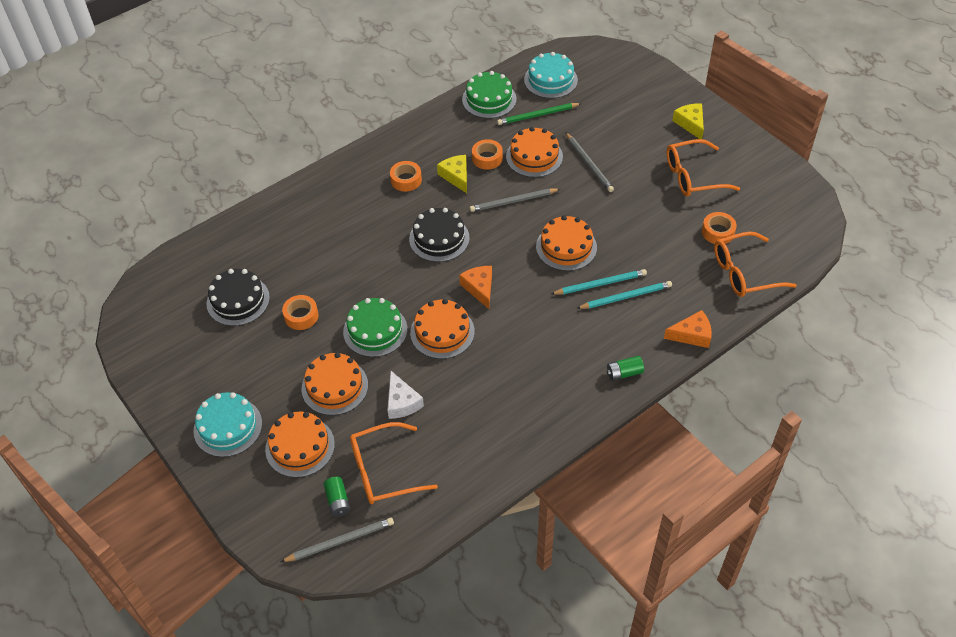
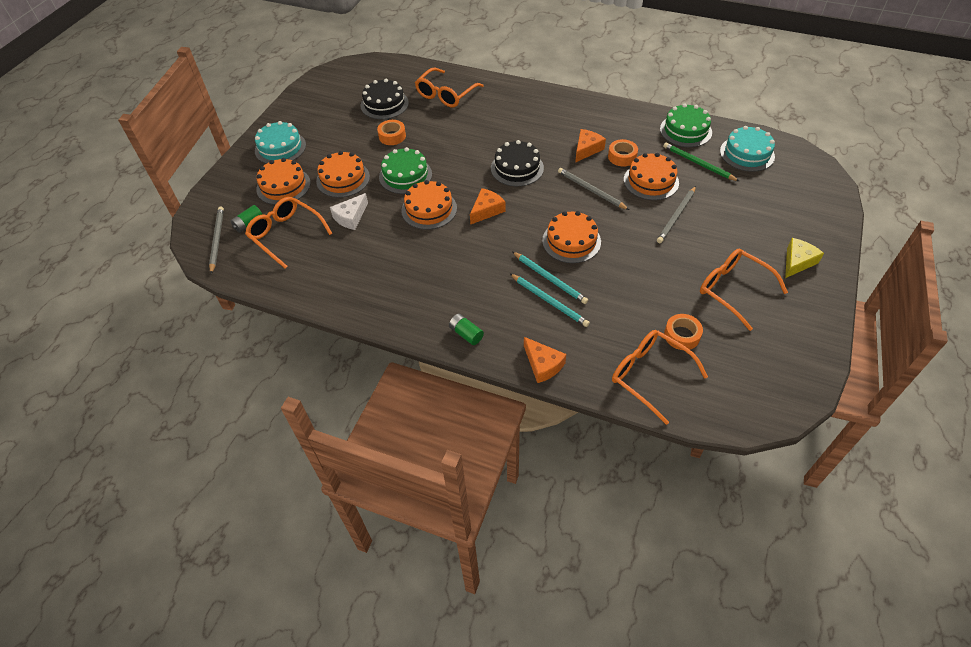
camera: 60 degrees right, 0 degrees up
(272, 241) = (445, 95): none -> orange glasses
(340, 541) = (217, 240): grey pencil -> grey pencil turned 135 degrees counterclockwise
(406, 180) = (558, 127): orange tape -> none
(456, 176) = (587, 149): yellow cheese -> orange cheese

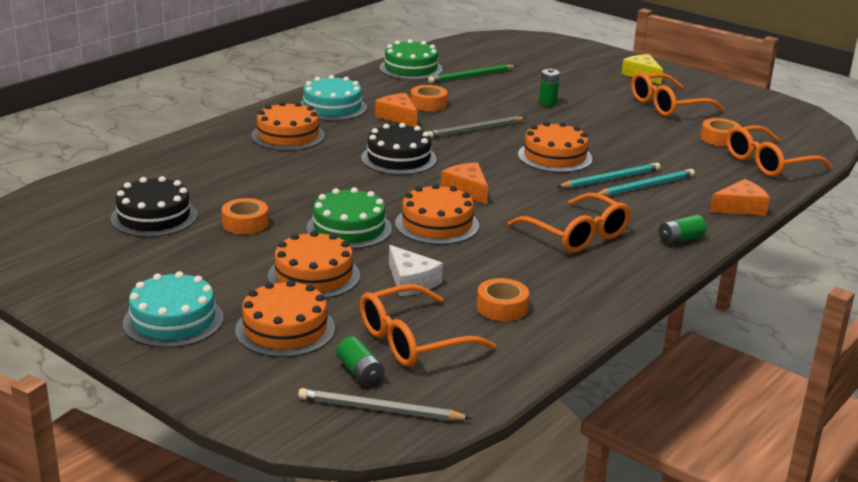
camera: 75 degrees left, 25 degrees down
(334, 262) = (502, 307): none -> orange tape
(445, 95) = (186, 171): orange glasses -> orange glasses (577, 235)
(651, 181) = (482, 101): orange cake -> orange cake (288, 135)
(676, 216) = (547, 103): grey pencil -> green battery
(747, 153) = (473, 55): turquoise cake -> turquoise cake (332, 107)

